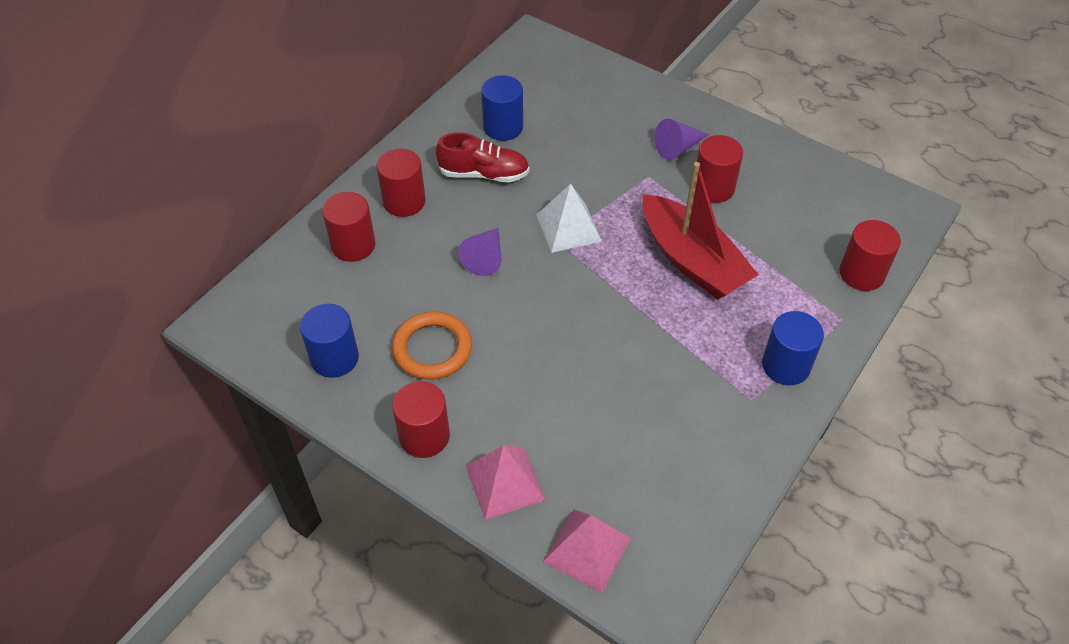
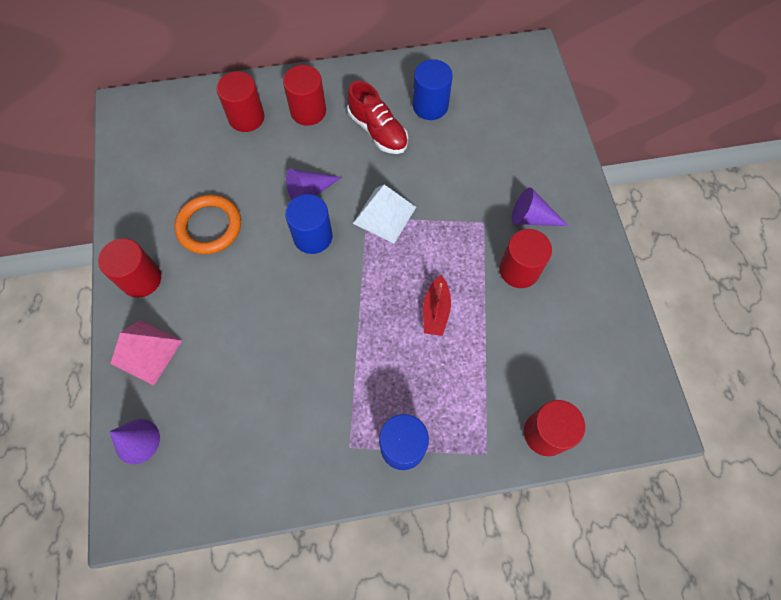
camera: 45 degrees right, 15 degrees up
(334, 358) = (154, 184): blue cylinder -> blue cylinder (312, 236)
(587, 550) = (137, 441): pink pyramid -> purple cone
(692, 260) = (435, 311): red boat -> red boat, size x0.47

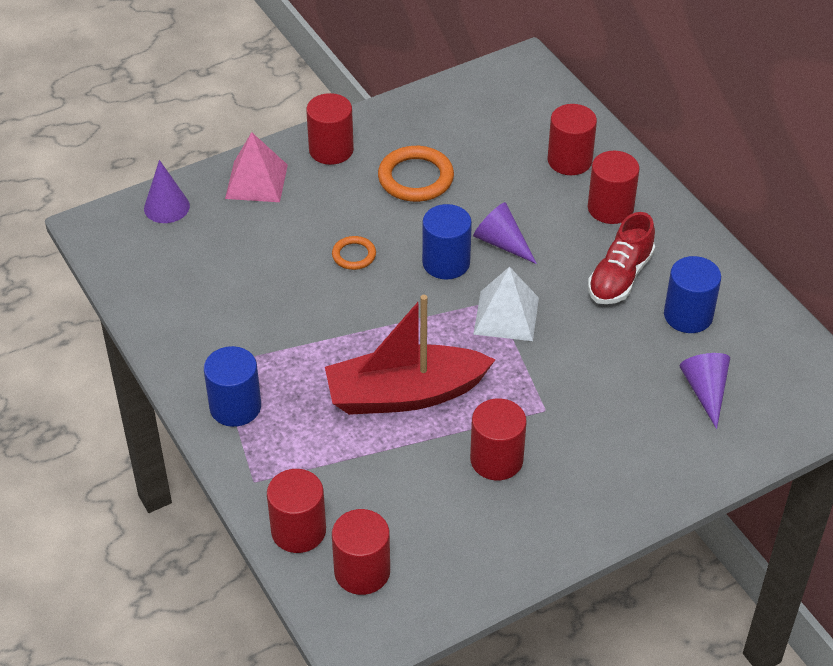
camera: 70 degrees right, 20 degrees down
(273, 300) = (354, 255): none -> orange ring
(435, 311) = (405, 394): red boat -> red boat, size x2.13
(532, 218) = (577, 456): purple cone -> purple cone (705, 391)
(596, 397) = (362, 571): none -> red cylinder

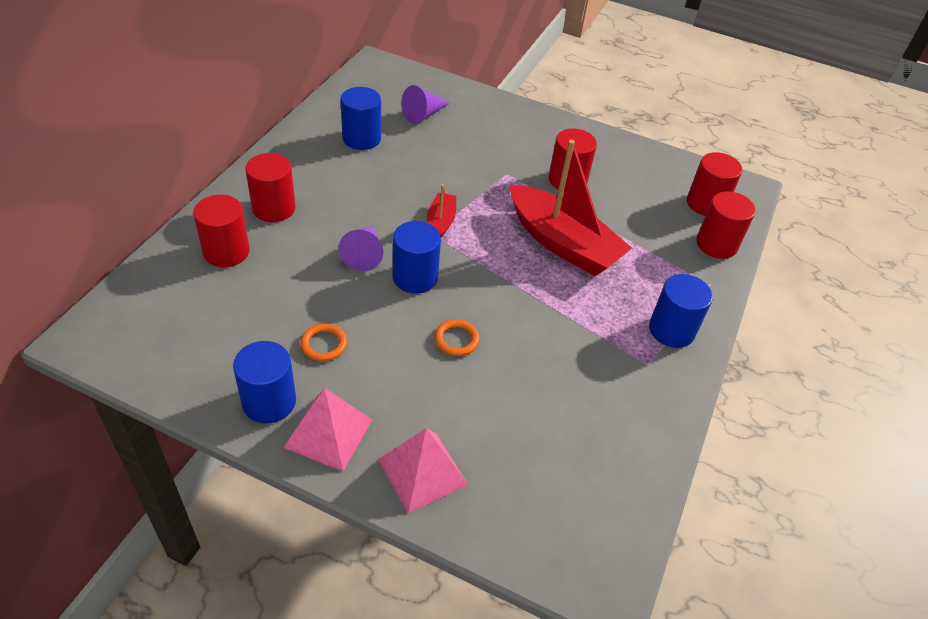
camera: 130 degrees left, 0 degrees up
(166, 207) = (522, 531): purple cone -> none
(331, 150) = (329, 433): red cylinder -> pink pyramid
(385, 132) = (269, 402): none -> blue cylinder
(415, 178) = (324, 344): orange ring -> orange ring, size x0.56
(506, 315) = (441, 222): white pyramid -> red boat
(620, 277) = (350, 179): red shoe -> none

